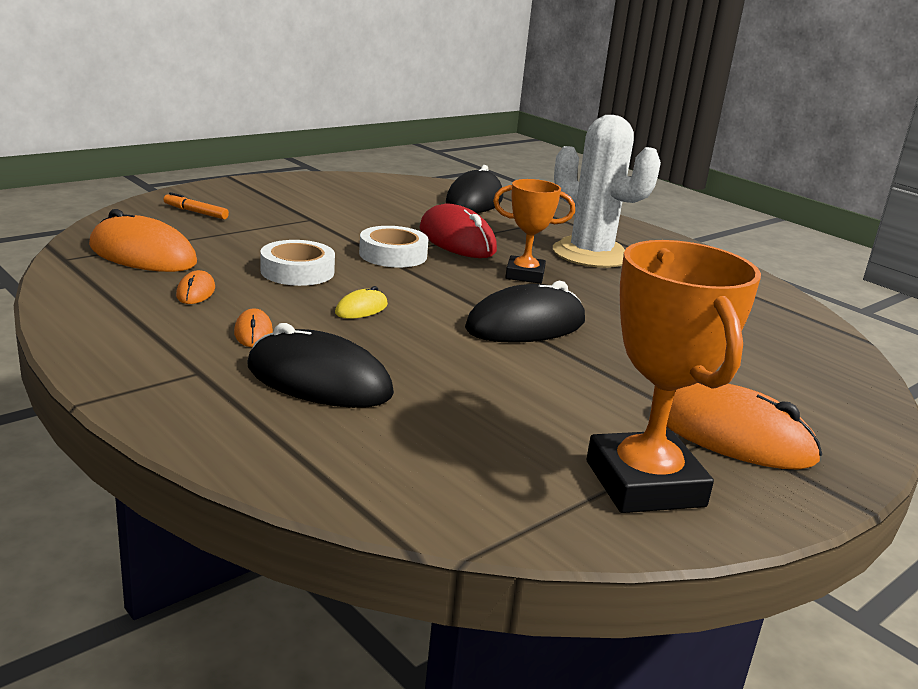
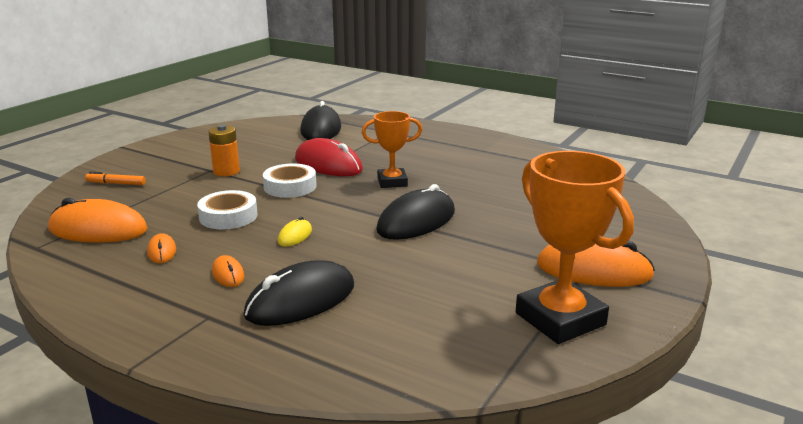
camera: 15 degrees left, 0 degrees up
(319, 380) = (301, 300): black mouse -> black mouse turned 45 degrees counterclockwise
(328, 224) = (226, 171): none -> orange battery
(590, 254) = (426, 155): white cactus -> none

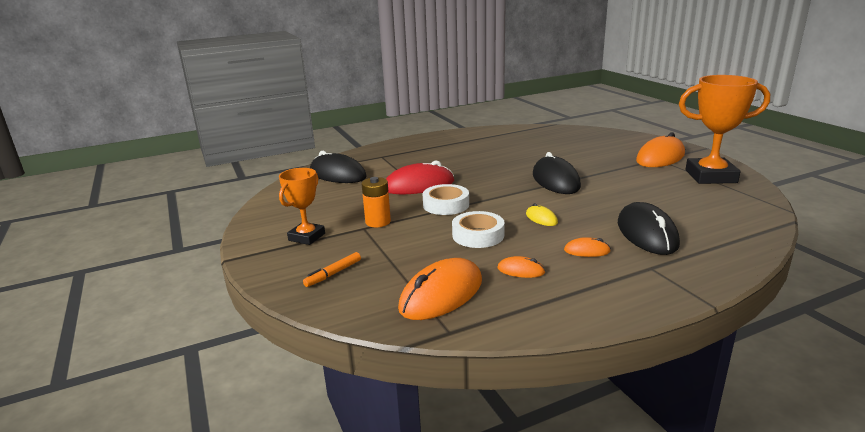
camera: 55 degrees left, 0 degrees up
(392, 182) = (481, 174): orange trophy -> orange trophy (307, 237)

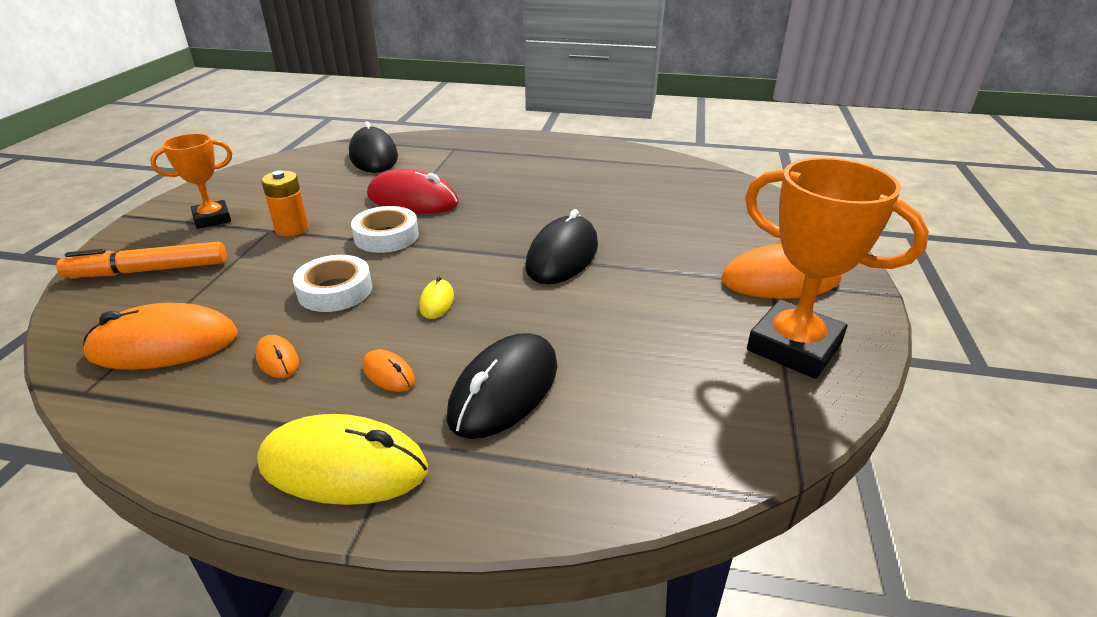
camera: 35 degrees right, 10 degrees up
(333, 274) = (149, 270): orange marker -> orange marker, size x1.84
(648, 286) = (343, 466): none -> yellow mouse

